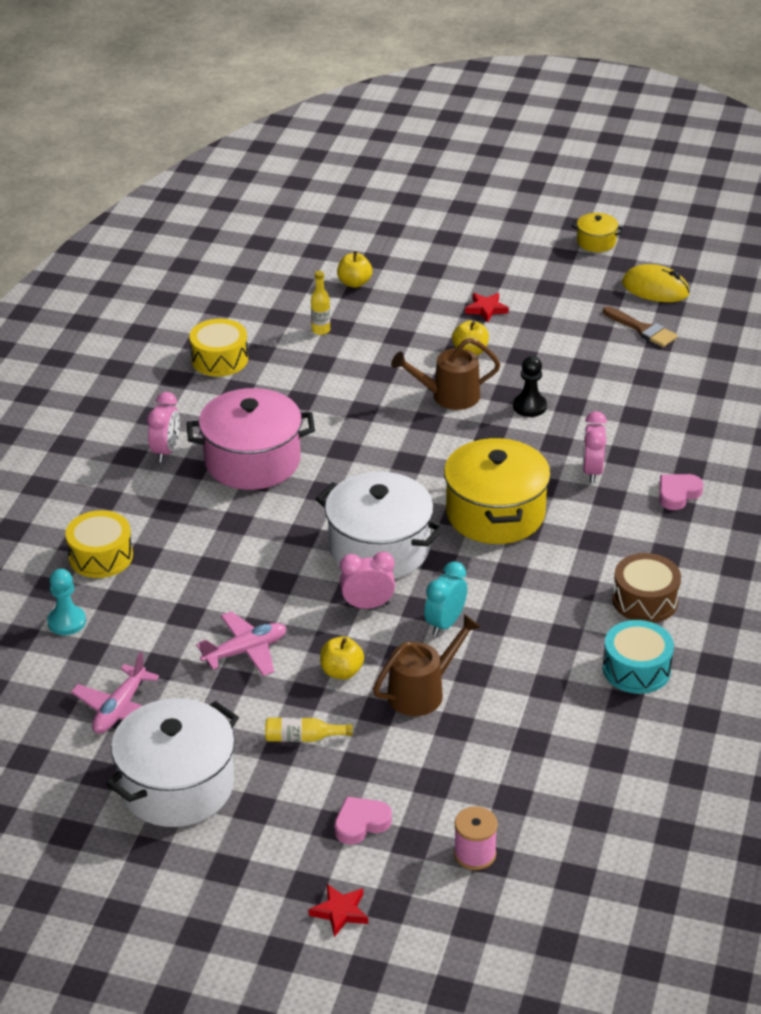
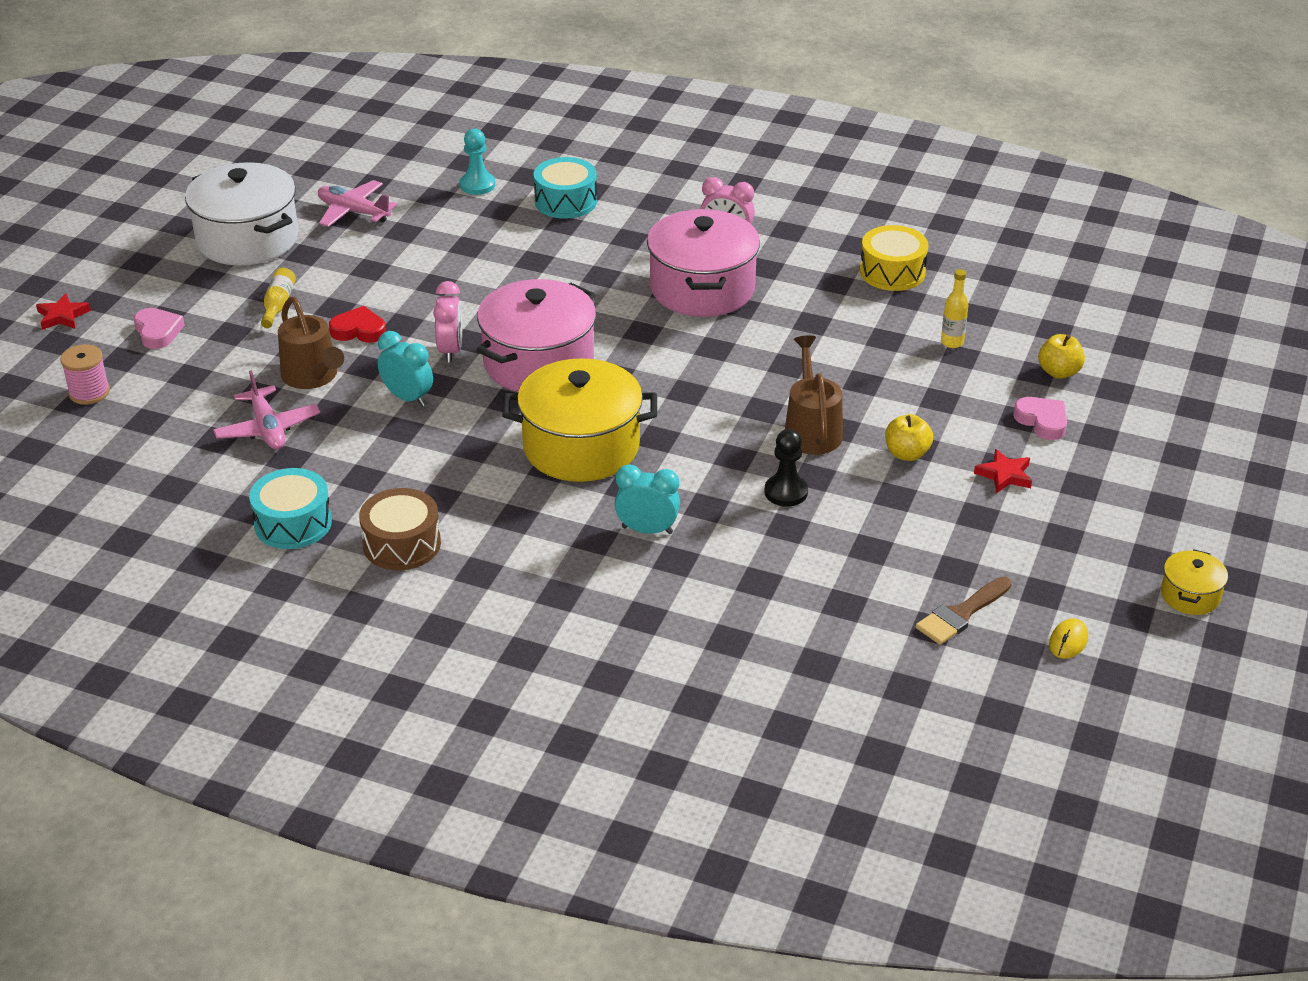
camera: 95 degrees right, 0 degrees up
(101, 556) = (566, 201): yellow drum -> turquoise drum
(245, 651) = (406, 277): pink plane -> pink plane (268, 428)
(341, 672) = (359, 330): yellow apple -> red heart
(379, 548) = (538, 363): white pot -> pink pot
(592, 471) = (647, 530): pink clock -> turquoise clock
(655, 288) = (1068, 641): yellow mouse -> yellow mouse, size x0.53
(678, 494) = (590, 597): pink heart -> pink heart (1042, 421)

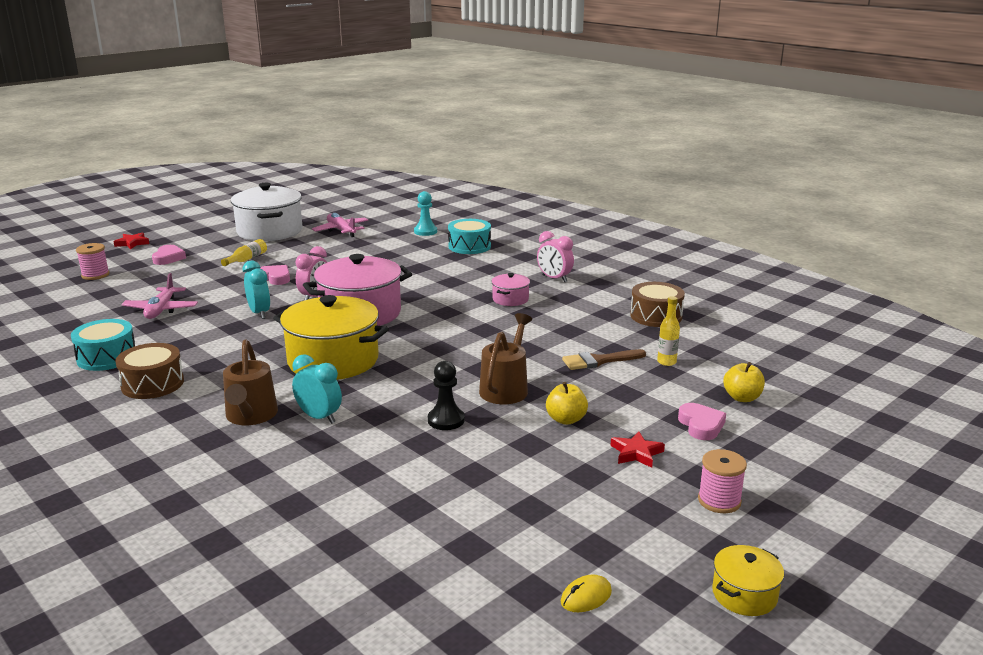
camera: 25 degrees right, 15 degrees down
(313, 377) = (220, 292): brown watering can -> brown watering can (250, 416)
(359, 330) = (275, 278): red heart -> pink heart
(702, 288) = (510, 299): pink pot -> pink pot, size x0.47
(892, 272) = (656, 316): yellow drum -> brown drum
(961, 614) = (504, 543): brown brush -> brown brush (598, 361)
(1114, 507) = (719, 501): none -> pink spool

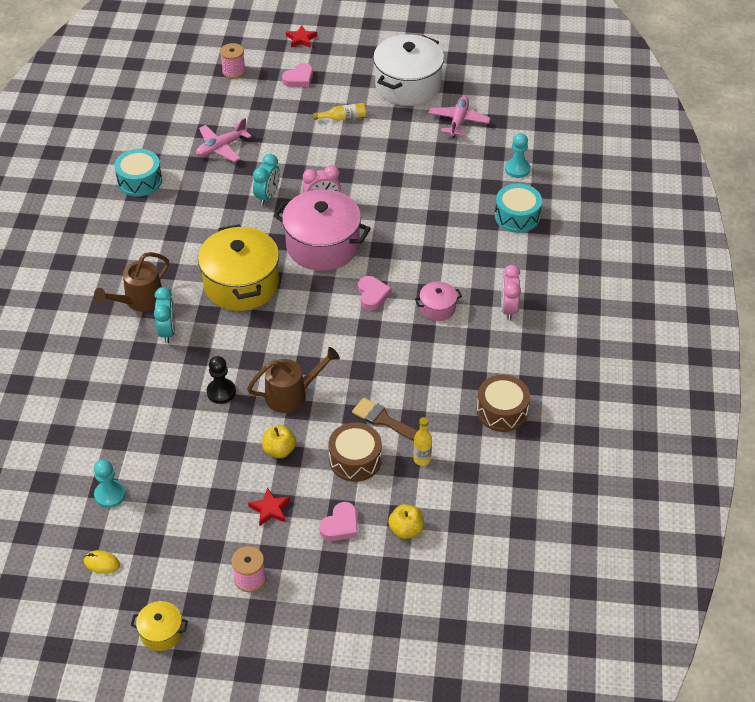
camera: 50 degrees right, 25 degrees up
(152, 384) = (131, 228): brown drum -> brown drum (355, 460)
(275, 278) = (329, 158): pink heart -> pink heart (372, 295)
(487, 545) = (110, 495): none -> turquoise pawn

